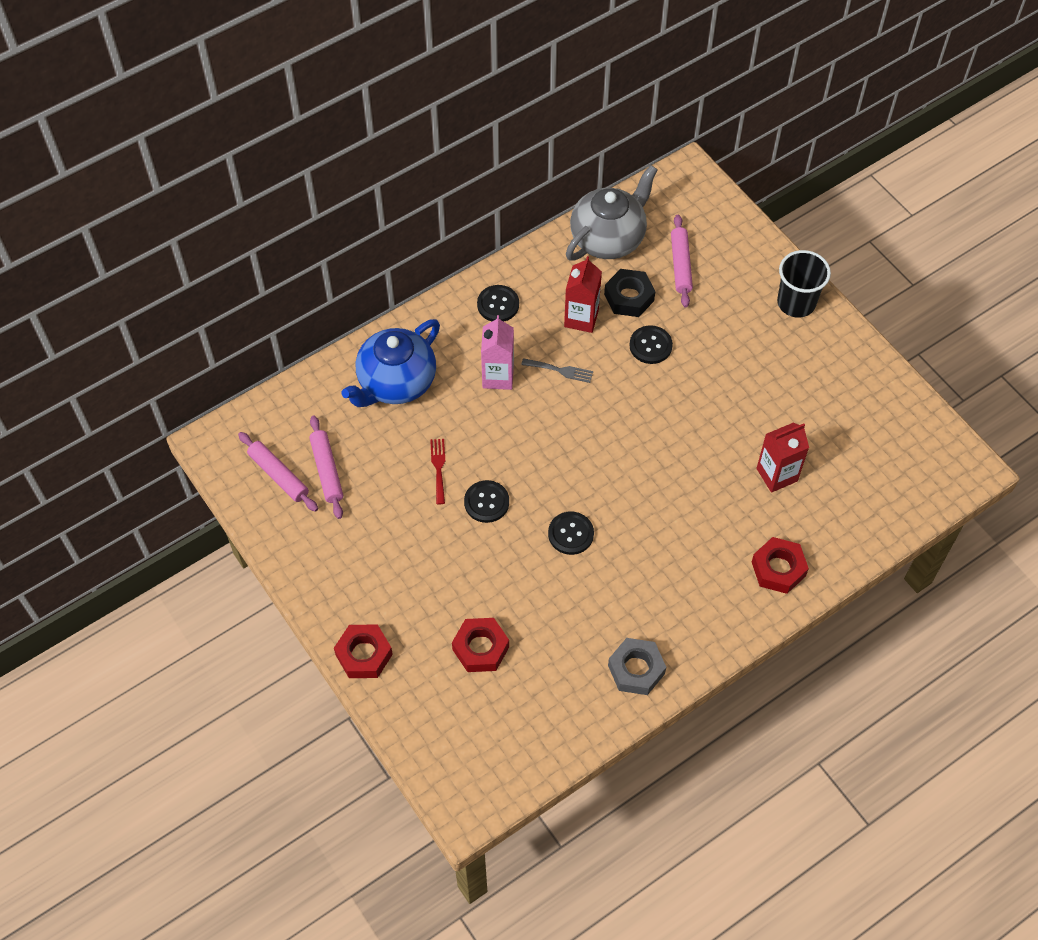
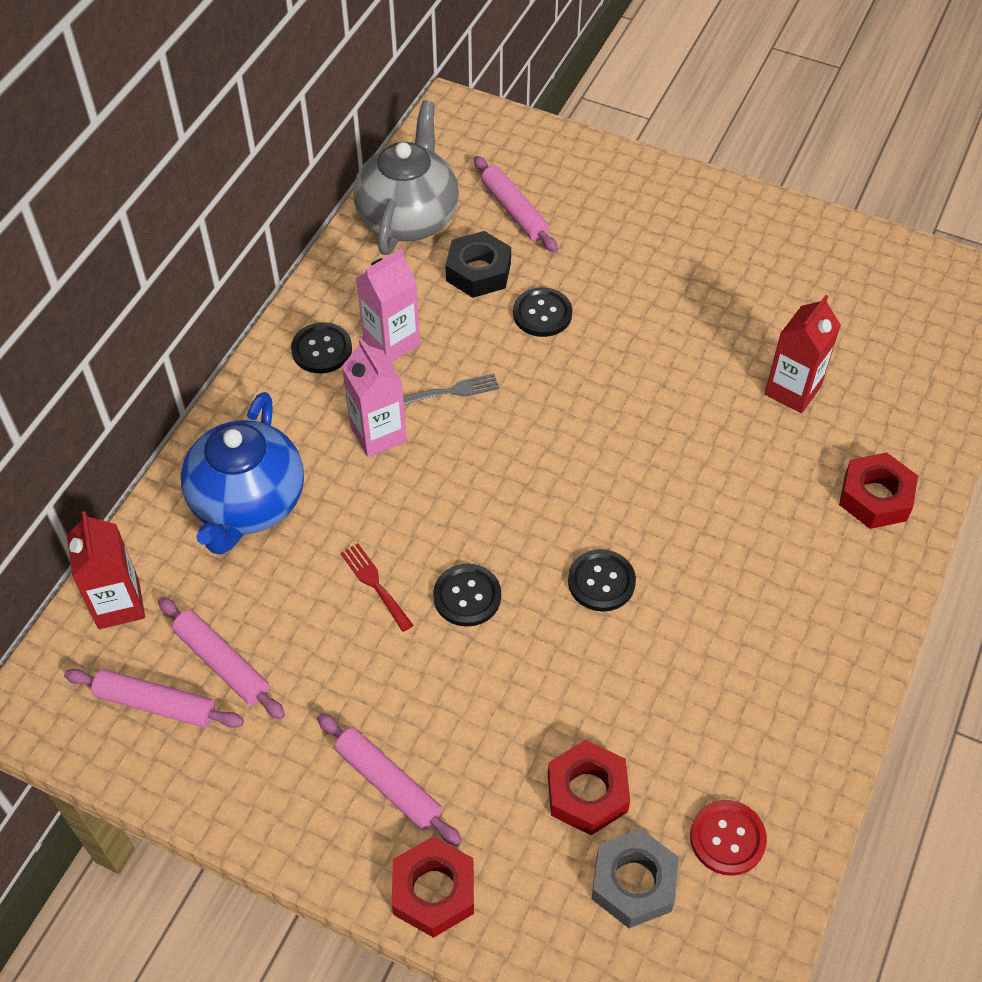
camera: 30 degrees left, 5 degrees down
(376, 585) = (388, 783): none -> pink rolling pin
(541, 715) = (727, 838): none -> red button
(543, 320) = (391, 342): none -> pink carton
(581, 318) = (437, 320): red carton -> red carton (119, 604)
(636, 669) = (802, 710): grey nut -> grey nut (633, 883)
(796, 303) = (674, 195): black cup -> none

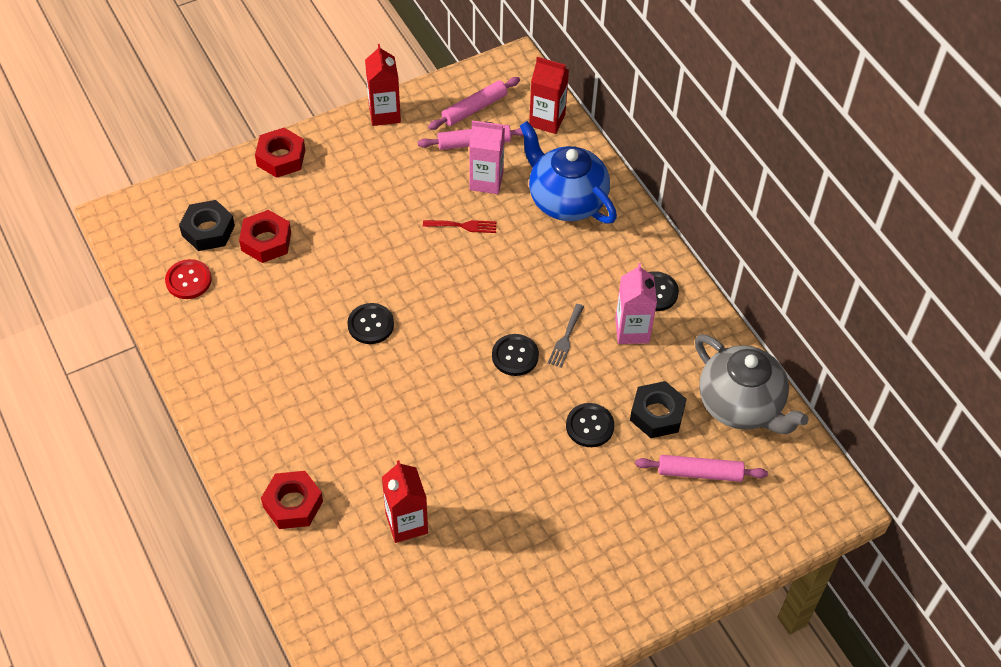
camera: 125 degrees right, 0 degrees up
(247, 813) = (384, 114): none -> red carton
(378, 434) = (564, 283): pink carton -> pink carton (486, 181)
(388, 783) = (348, 170): pink rolling pin -> none
(467, 596) = (418, 260): black button -> black button (515, 356)
(633, 883) = (208, 230): grey nut -> black nut

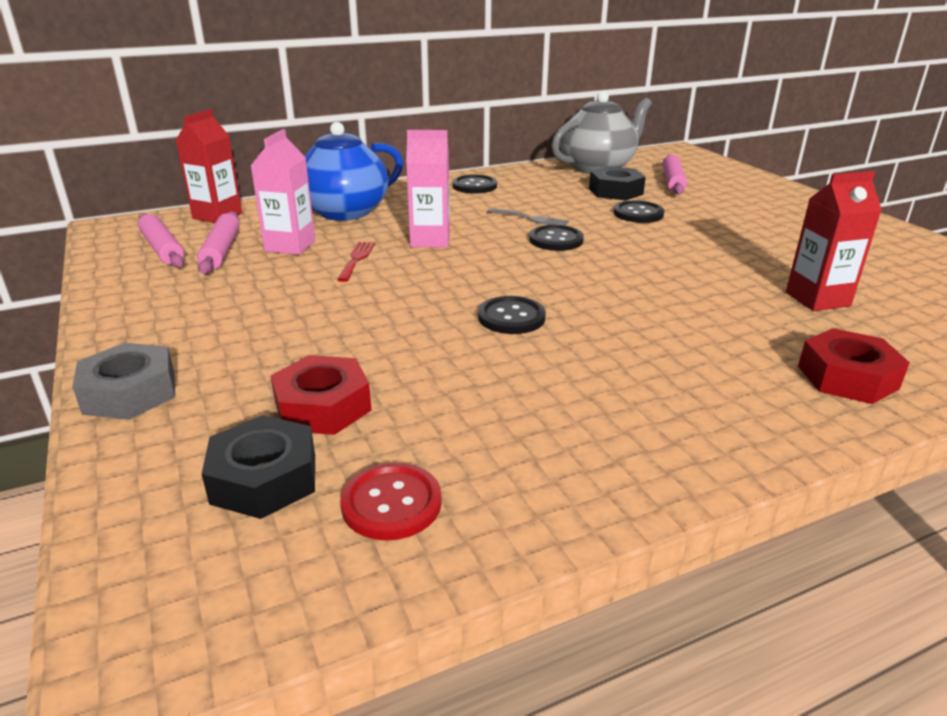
camera: 85 degrees left, 25 degrees down
(281, 158) = (130, 392): red nut -> grey nut
(384, 114) = (114, 303): red carton -> none
(632, 330) = (520, 195): pink carton -> pink carton (430, 240)

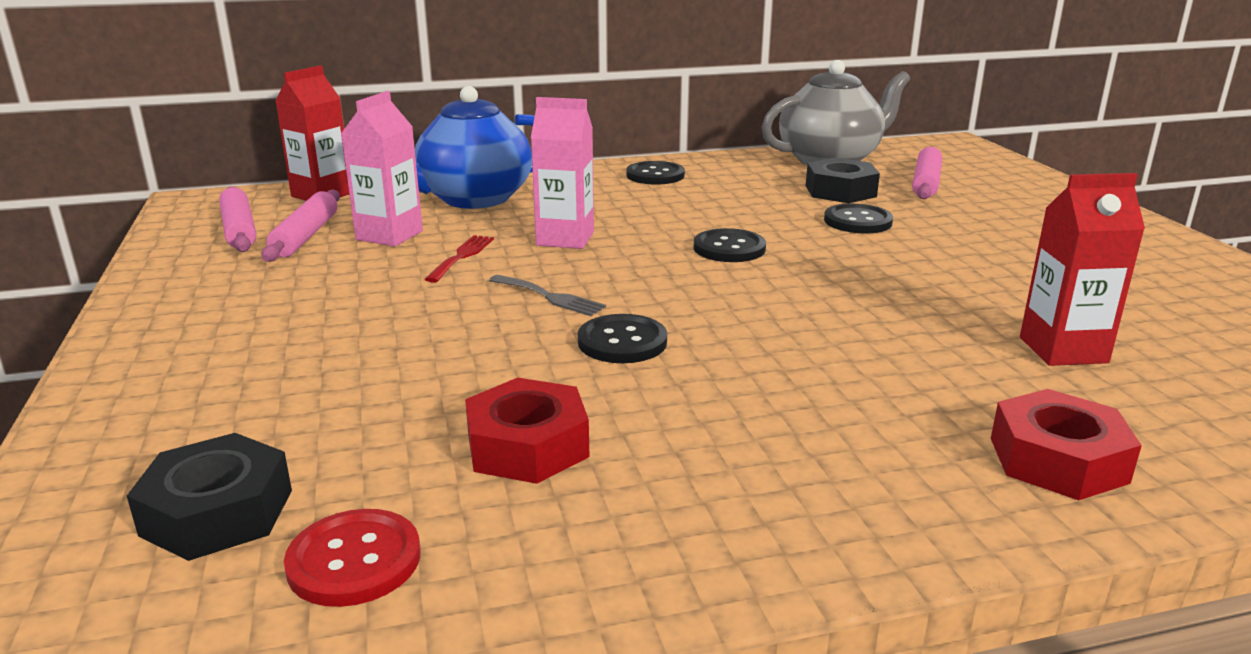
camera: 10 degrees right, 5 degrees down
(130, 392) = (117, 394): grey nut -> none
(322, 406) = (330, 432): red nut -> red nut (527, 446)
(531, 219) = (709, 219): grey fork -> grey fork (550, 297)

